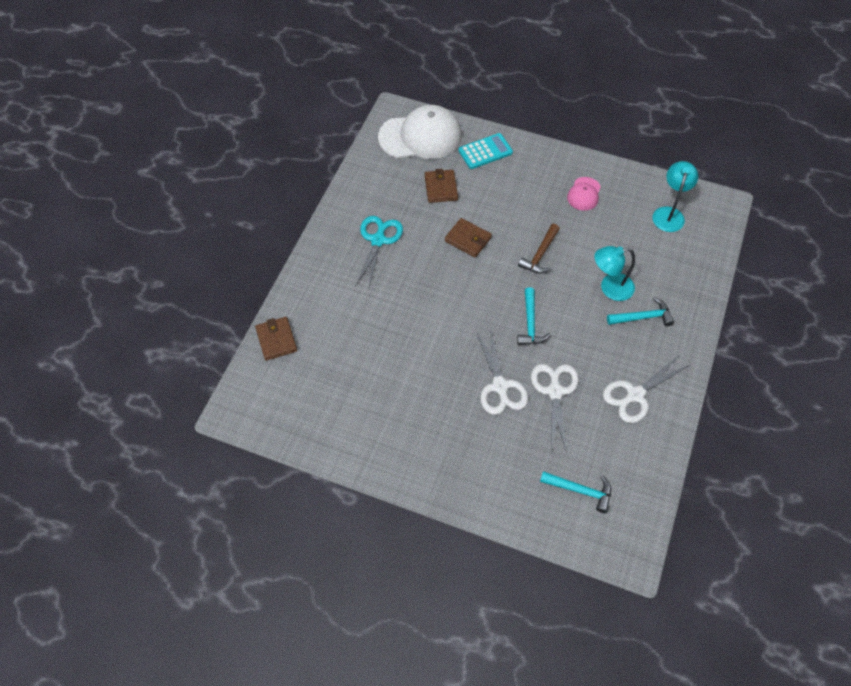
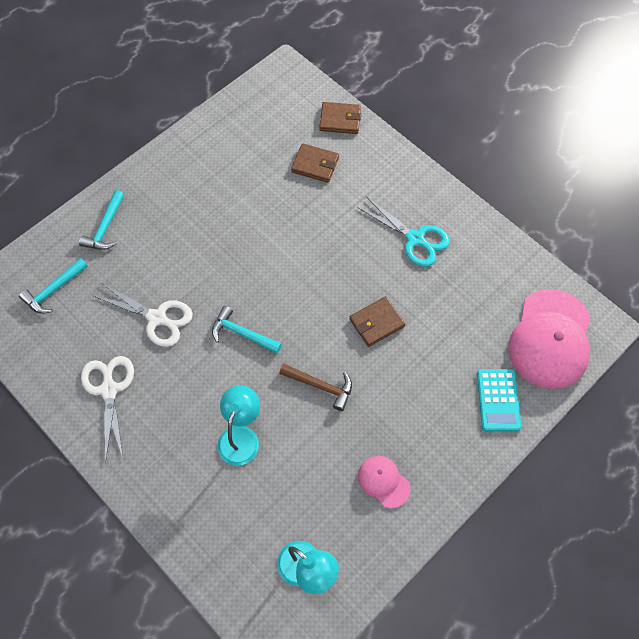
camera: 115 degrees right, 5 degrees up
(420, 136) = (550, 339): white cap -> pink cap
(441, 188) = (461, 327): brown wallet -> brown wallet (315, 165)
(500, 386) = (191, 274): white scissors -> none
(540, 255) = (321, 386): brown hammer -> brown hammer turned 150 degrees clockwise
(643, 317) = (187, 450): turquoise hammer -> turquoise hammer (105, 228)

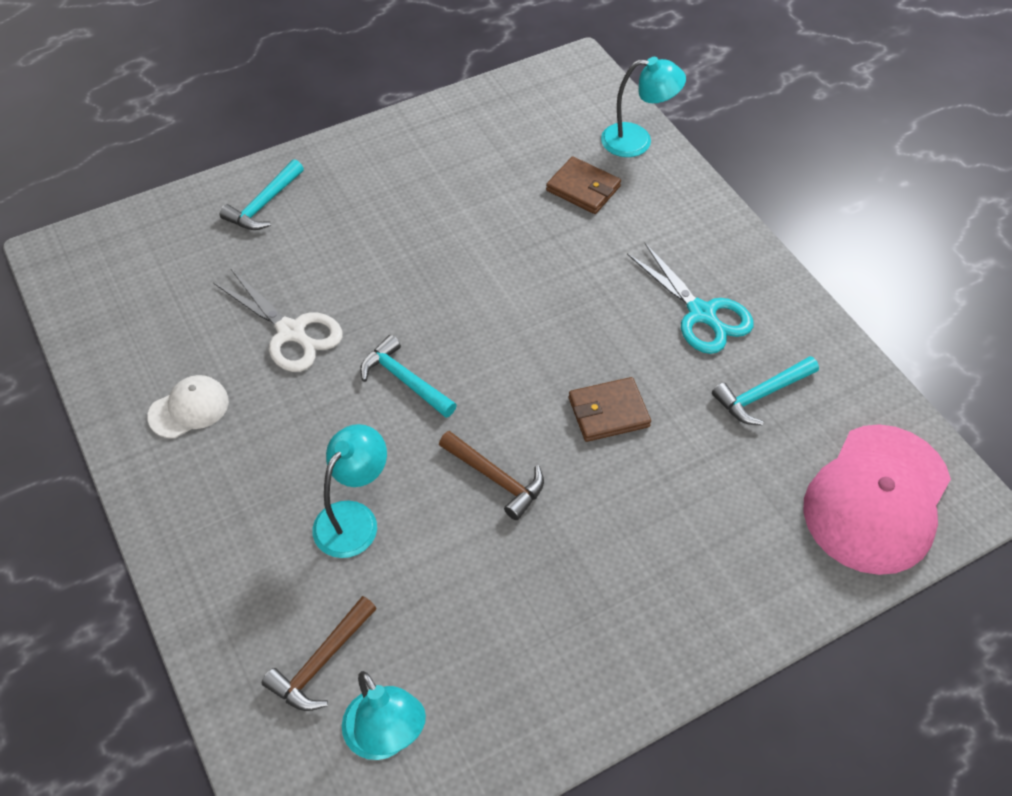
camera: 15 degrees right, 10 degrees down
(54, 290) = (164, 265): turquoise hammer -> turquoise hammer (761, 395)
(109, 390) = (189, 408): white scissors -> white cap
(252, 535) = (321, 662): none -> brown hammer
(340, 120) = (637, 141): brown wallet -> turquoise lamp
(383, 481) = (549, 639): pink cap -> none
(498, 400) = (767, 566): turquoise calculator -> none

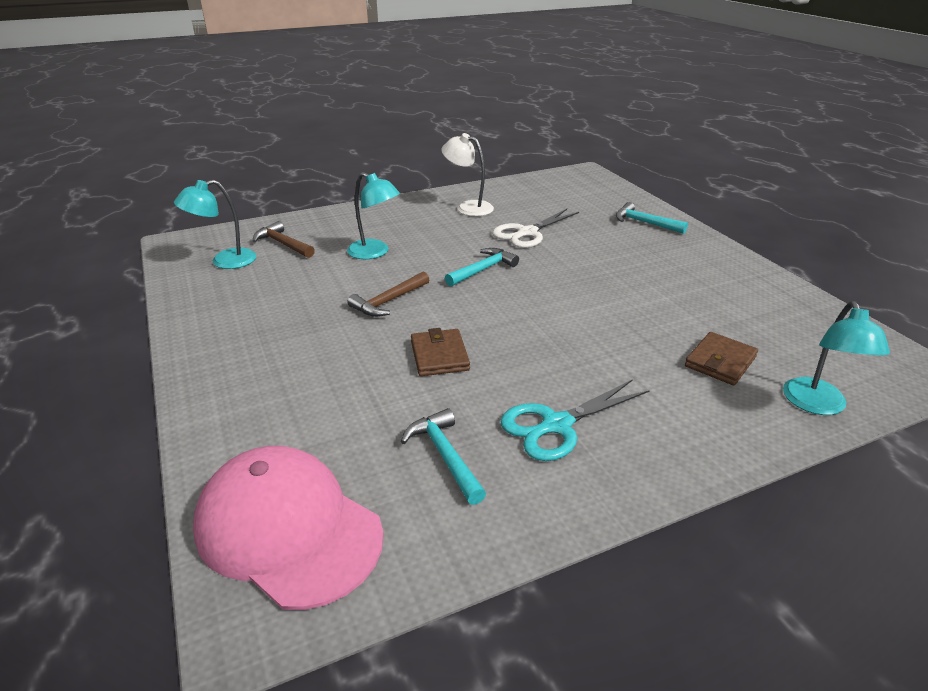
camera: 95 degrees right, 20 degrees down
(189, 408) = (468, 207): white cap -> white lamp

